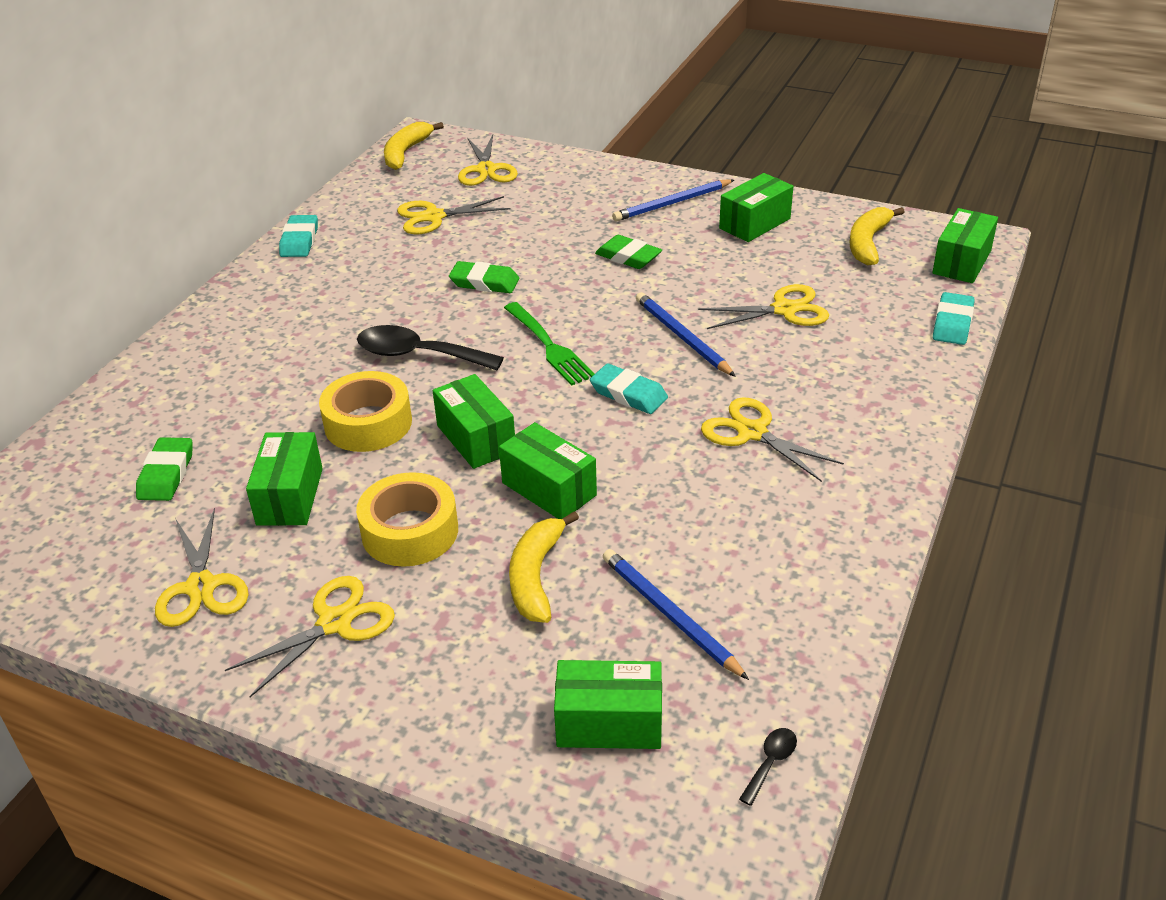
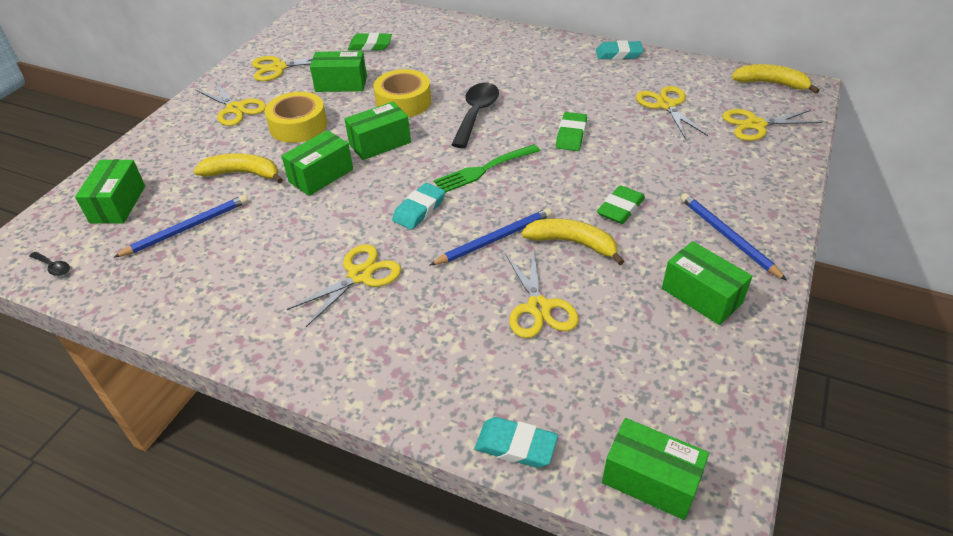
camera: 90 degrees right, 5 degrees up
(868, 243) = (679, 390): yellow banana -> yellow banana (573, 243)

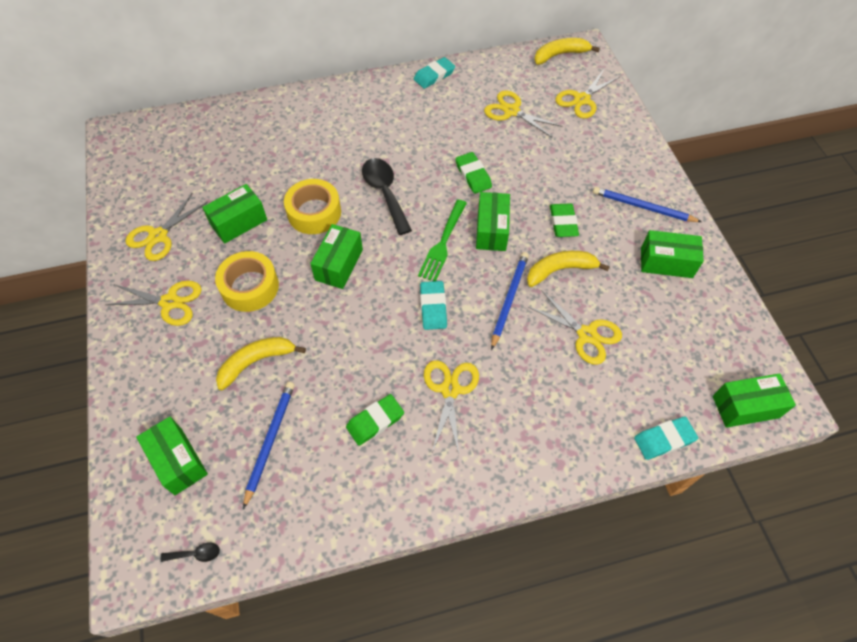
camera: 40 degrees left, 15 degrees up
(321, 175) = (325, 323): green box -> green box (491, 230)
(370, 45) = (219, 166): green eraser -> green eraser (375, 421)

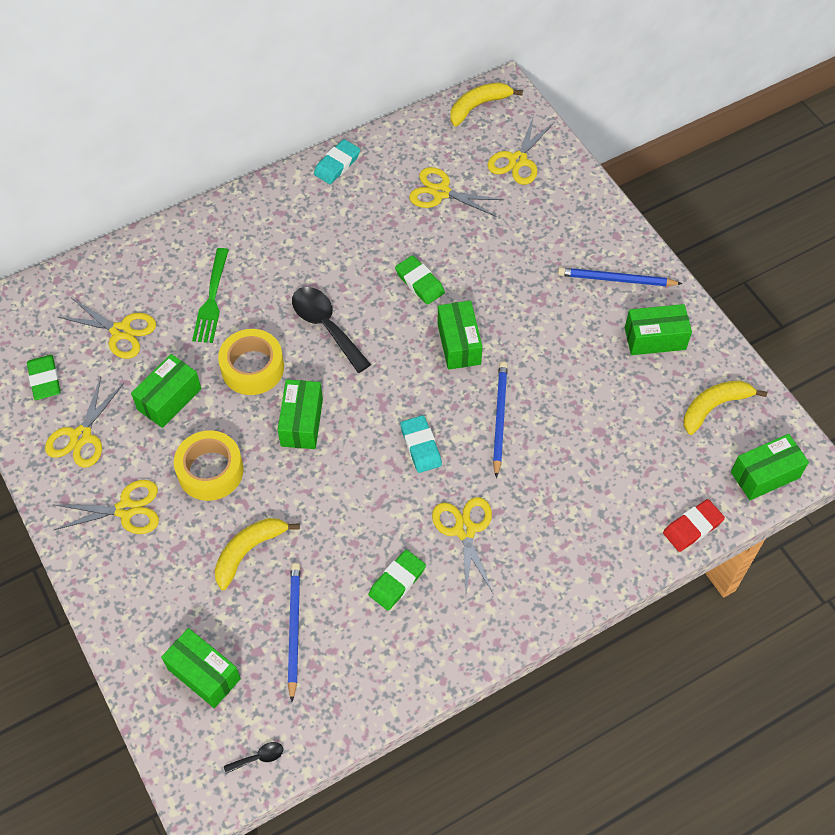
camera: 15 degrees left, 0 degrees up
(443, 242) = (409, 370): green fork -> green fork (212, 299)
(560, 270) = (545, 373): yellow banana -> yellow banana (714, 407)
(563, 222) = (534, 317): green eraser -> green eraser (44, 380)
(586, 335) = (590, 438): yellow scissors -> yellow scissors (121, 331)
(664, 439) = (692, 527): turquoise eraser -> red eraser

